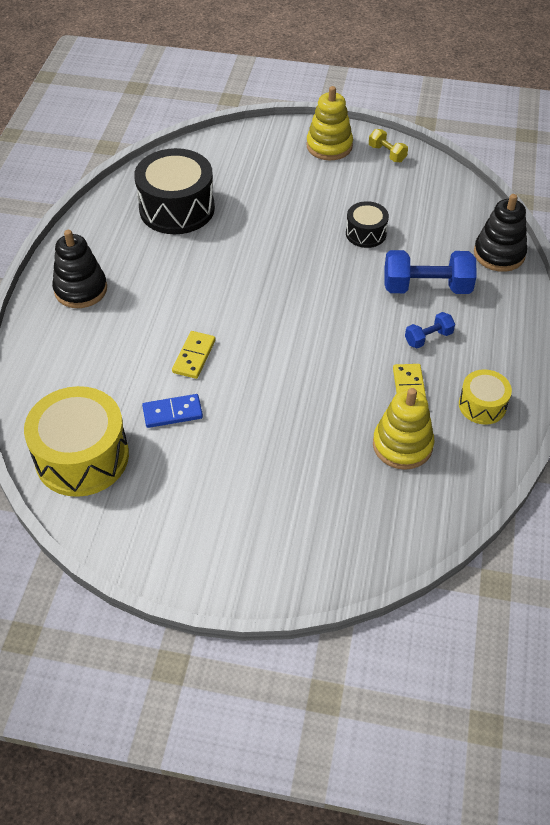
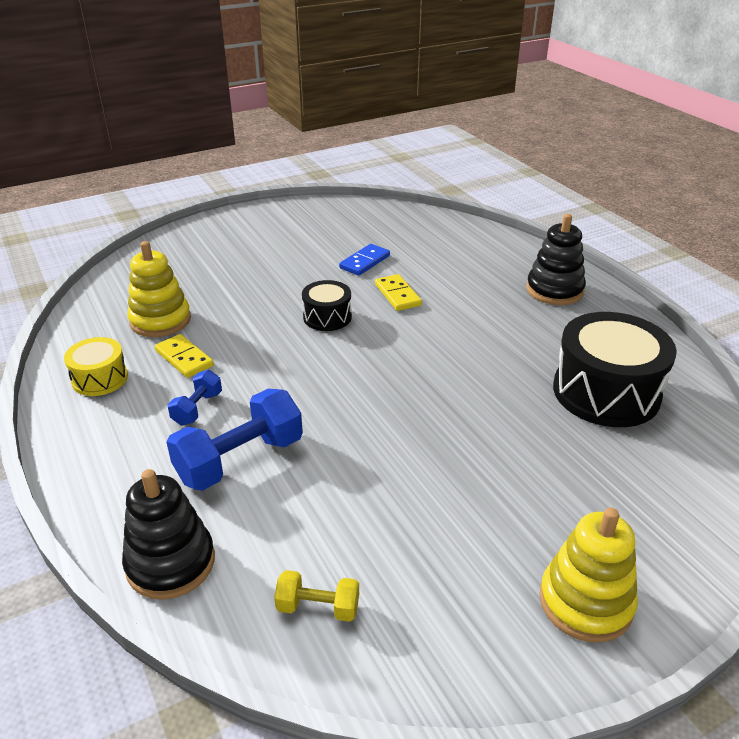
camera: 140 degrees right, 15 degrees down
(82, 457) = (390, 223): yellow drum -> none
(366, 233) = (375, 486): black drum -> black drum (327, 317)
(387, 153) = (490, 652): yellow dumbbell -> yellow dumbbell (318, 607)

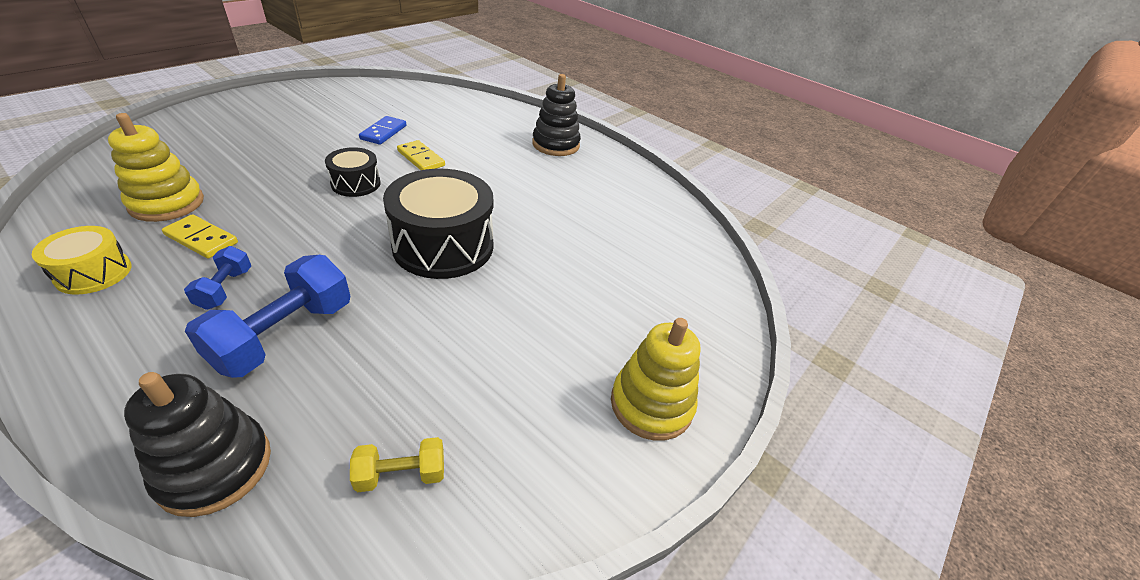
camera: 25 degrees left, 5 degrees up
(606, 392) = (617, 221): black drum -> black drum (443, 246)

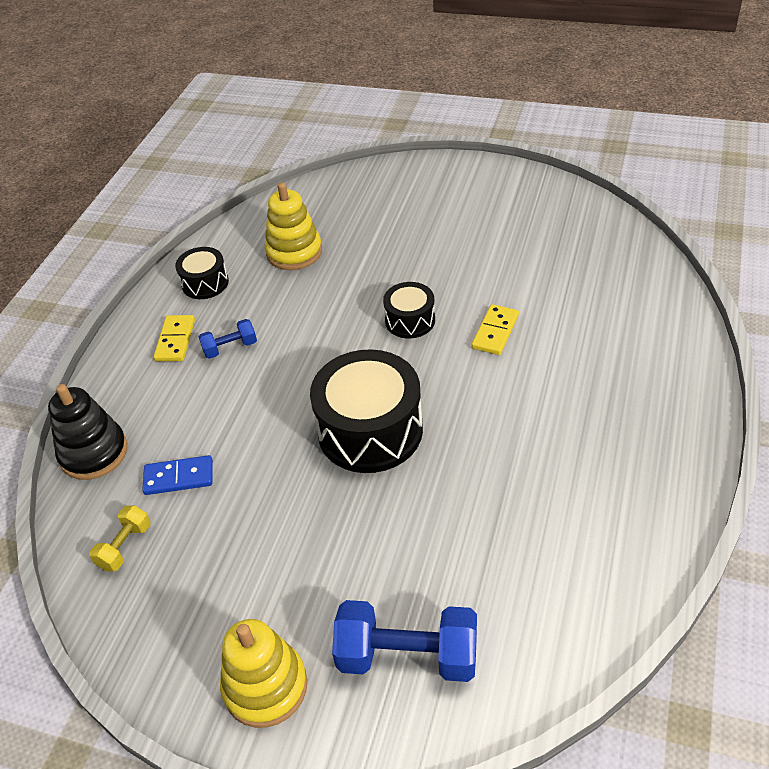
camera: 75 degrees right, 5 degrees up
(94, 273) = (205, 283): yellow drum -> black drum
(201, 239) = (270, 298): yellow domino -> yellow domino (175, 340)
(284, 335) = (207, 408): blue dumbbell -> blue dumbbell (408, 656)
(383, 132) = (514, 279): blue domino -> blue domino (179, 477)
(401, 474) = (125, 546): yellow dumbbell -> yellow dumbbell turned 60 degrees clockwise
(555, 145) = (650, 415): black stacking toy -> none

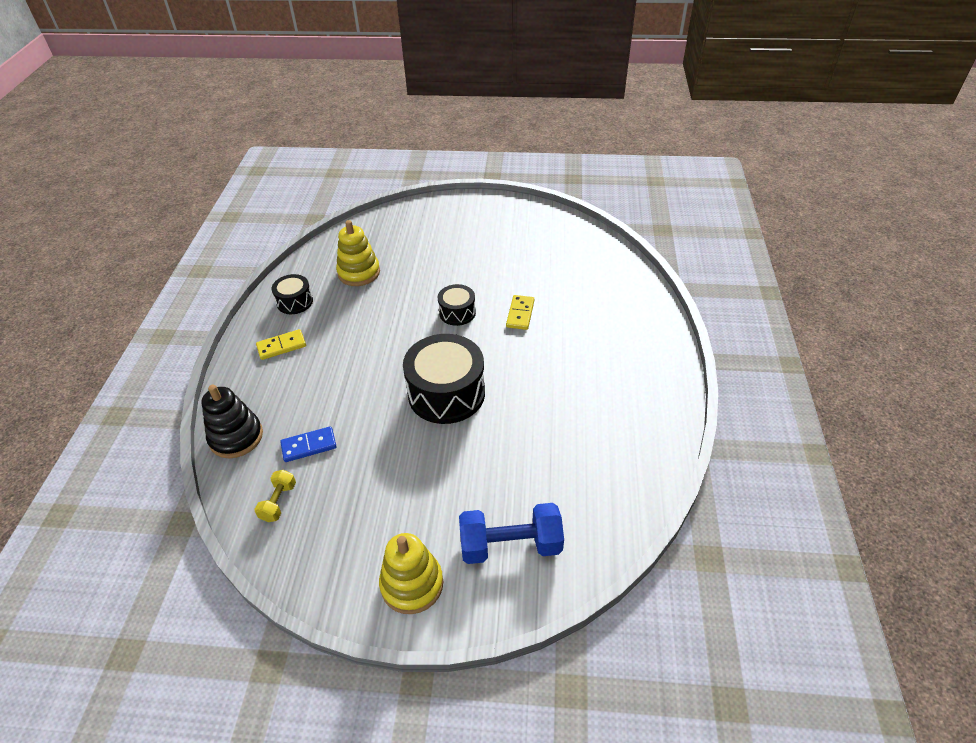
camera: 15 degrees left, 0 degrees up
(175, 340) = (281, 346): yellow domino -> yellow domino turned 75 degrees clockwise
(230, 348) = (326, 347): blue dumbbell -> none

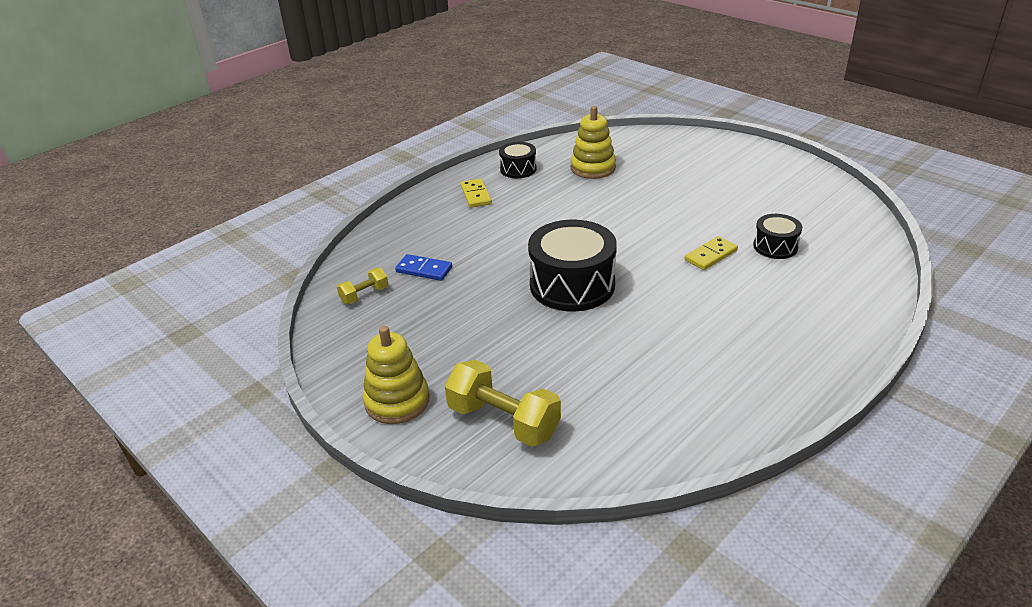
camera: 40 degrees right, 10 degrees down
(236, 437) = (381, 240): black stacking toy -> none
(281, 346) = (475, 195): yellow domino -> yellow domino turned 60 degrees clockwise
(457, 312) = (649, 230): black drum -> black drum (775, 246)
(510, 545) = (503, 421): blue dumbbell -> yellow dumbbell

